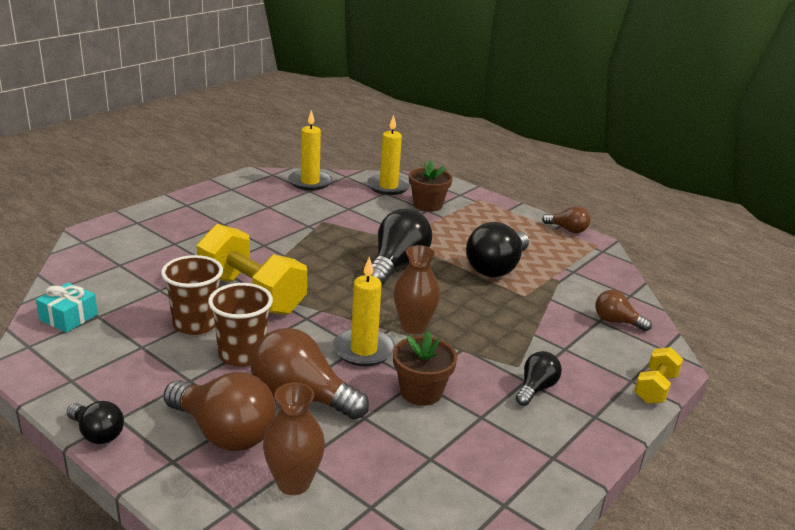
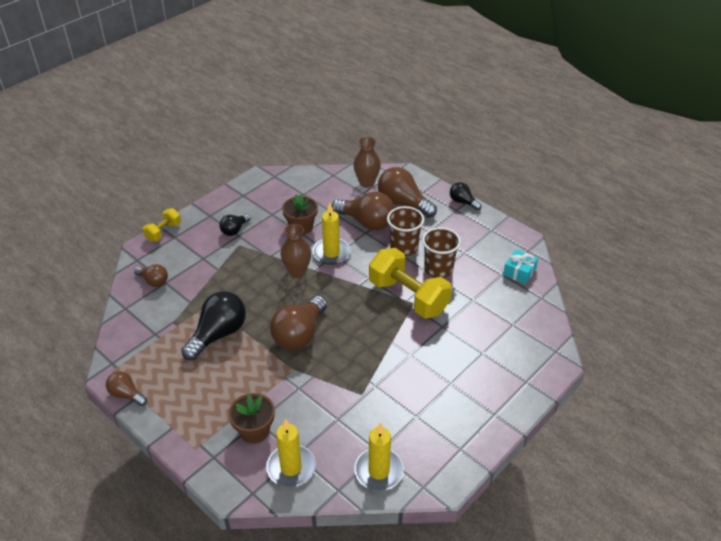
camera: 175 degrees left, 15 degrees up
(397, 265) = (299, 334): black light bulb -> brown light bulb

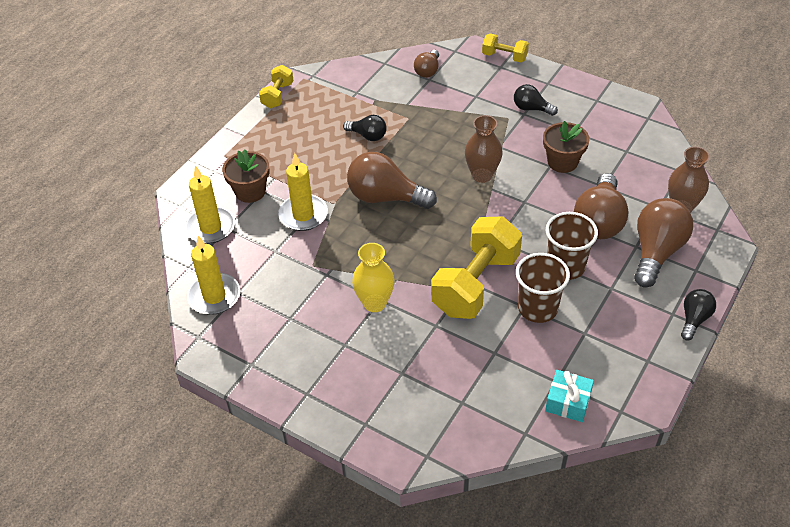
camera: 80 degrees right, 5 degrees up
(126, 394) = (277, 95): brown light bulb -> yellow dumbbell
(218, 334) = (368, 136): black light bulb -> black light bulb, size x0.55
(331, 253) = (526, 198): yellow candle -> yellow candle (303, 215)
(413, 358) = (374, 303): none -> yellow vase

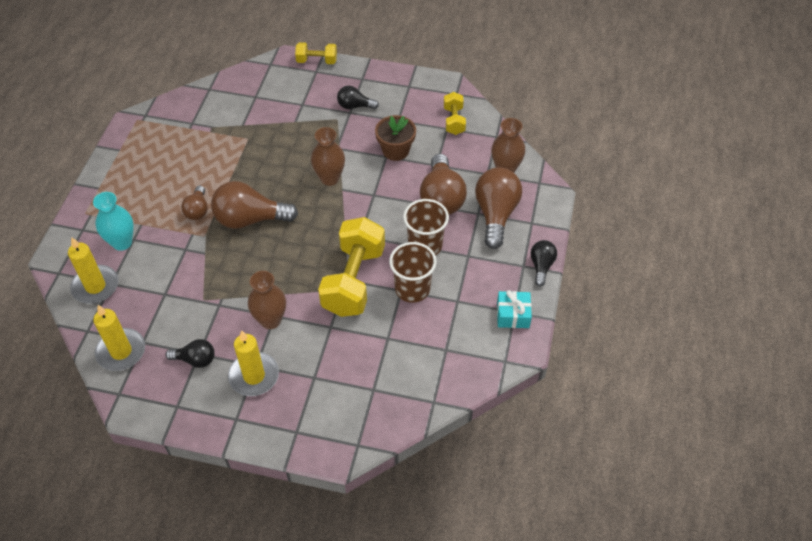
camera: 20 degrees left, 5 degrees up
(250, 191) = (122, 242): brown flower pot -> turquoise vase
(277, 95) = (117, 142): yellow dumbbell -> yellow dumbbell (454, 121)
(303, 215) = (179, 253): yellow candle -> yellow candle (254, 376)
(368, 136) = (215, 163): black light bulb -> black light bulb (195, 359)
(374, 303) = (270, 320): yellow vase -> brown vase
(428, 71) = (251, 88): brown light bulb -> brown light bulb (197, 210)
(568, 402) = (460, 365): turquoise gift -> turquoise gift (513, 315)

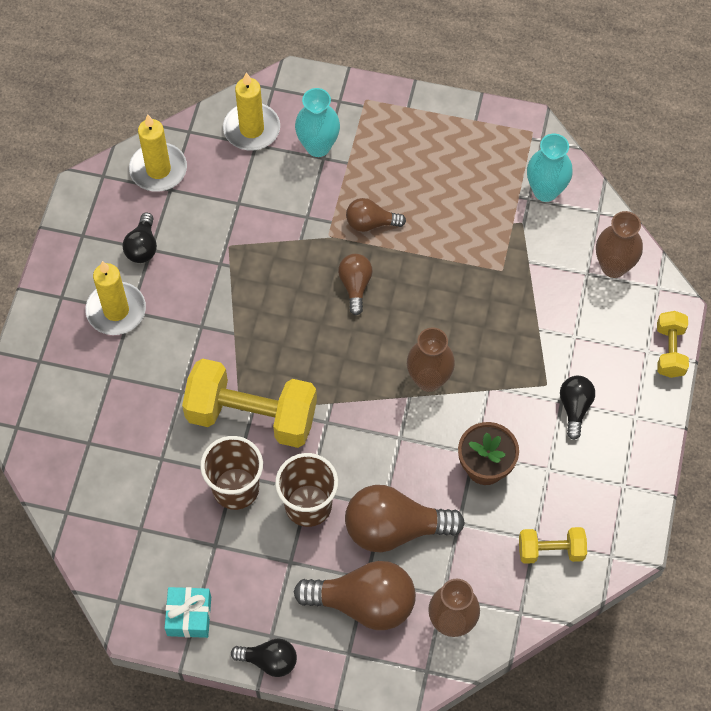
camera: 90 degrees right, 10 degrees up
(187, 114) = (545, 191): none -> turquoise vase
(250, 219) = (355, 286): brown light bulb -> brown light bulb, size x0.55
(270, 320) = (194, 322): brown vase -> brown vase (613, 266)

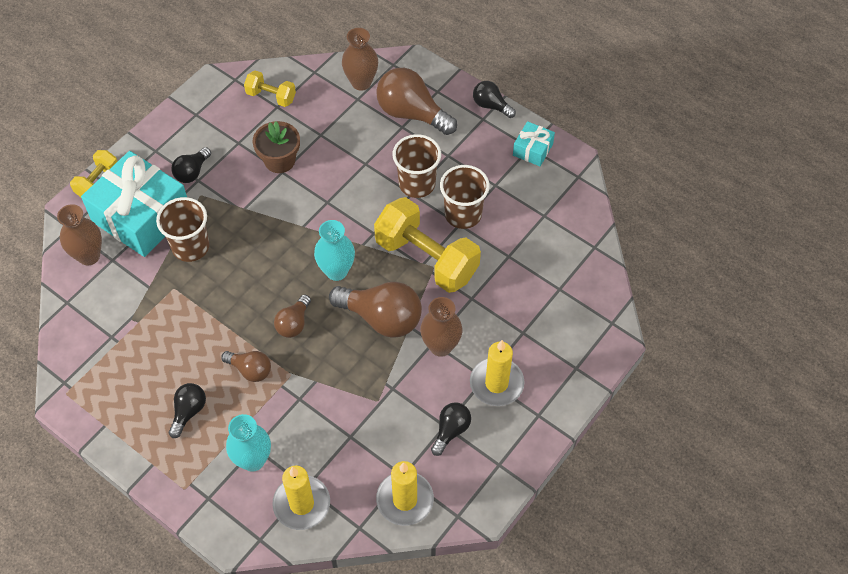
camera: 155 degrees left, 5 degrees down
(394, 529) = (366, 147): brown light bulb -> brown light bulb (382, 318)
(405, 162) = (188, 412): none -> black light bulb
(429, 379) = (281, 231): brown vase -> brown vase (440, 346)
(515, 321) = (190, 247): none -> brown cup
(545, 191) = (94, 337): turquoise vase -> turquoise vase (336, 271)
(592, 332) = (141, 216): none -> turquoise gift

